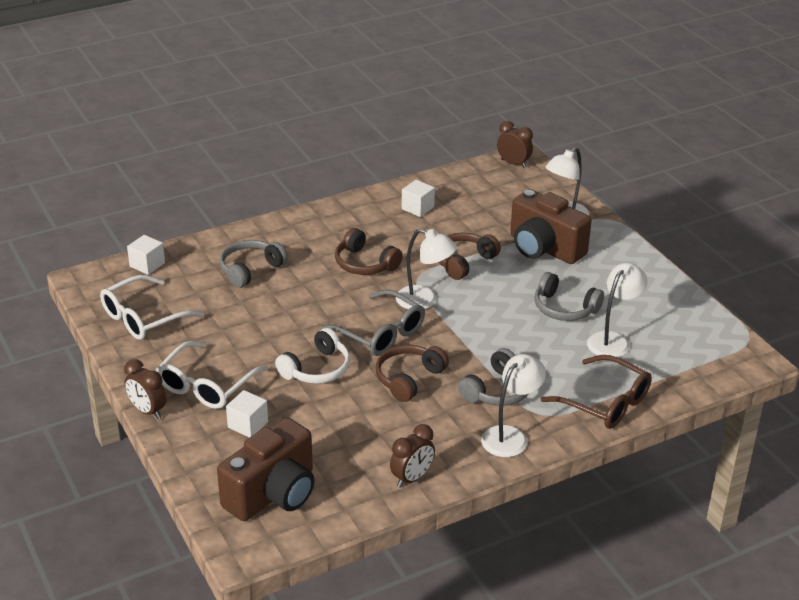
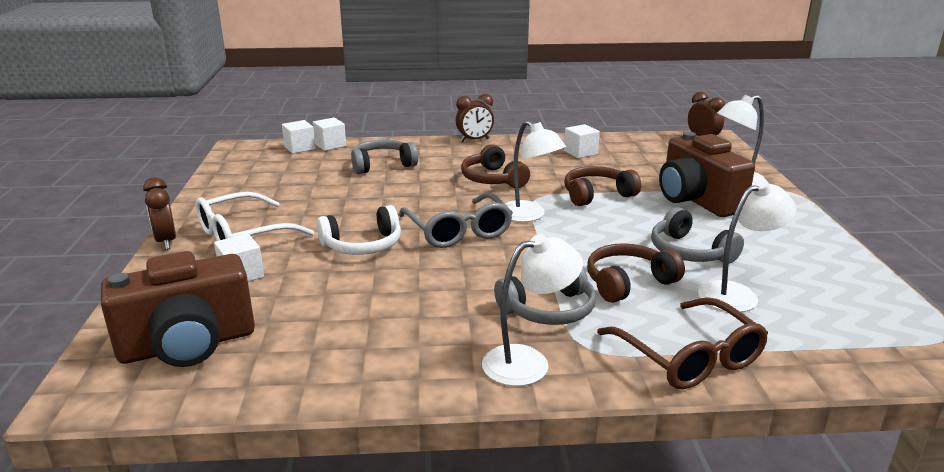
camera: 25 degrees right, 10 degrees down
(144, 317) = (253, 178): white glasses -> none
(174, 253) = (330, 145): none -> white cube
(408, 378) = (452, 274): brown headphones -> brown headphones (628, 282)
(412, 478) = (361, 374): brown clock -> brown clock (474, 140)

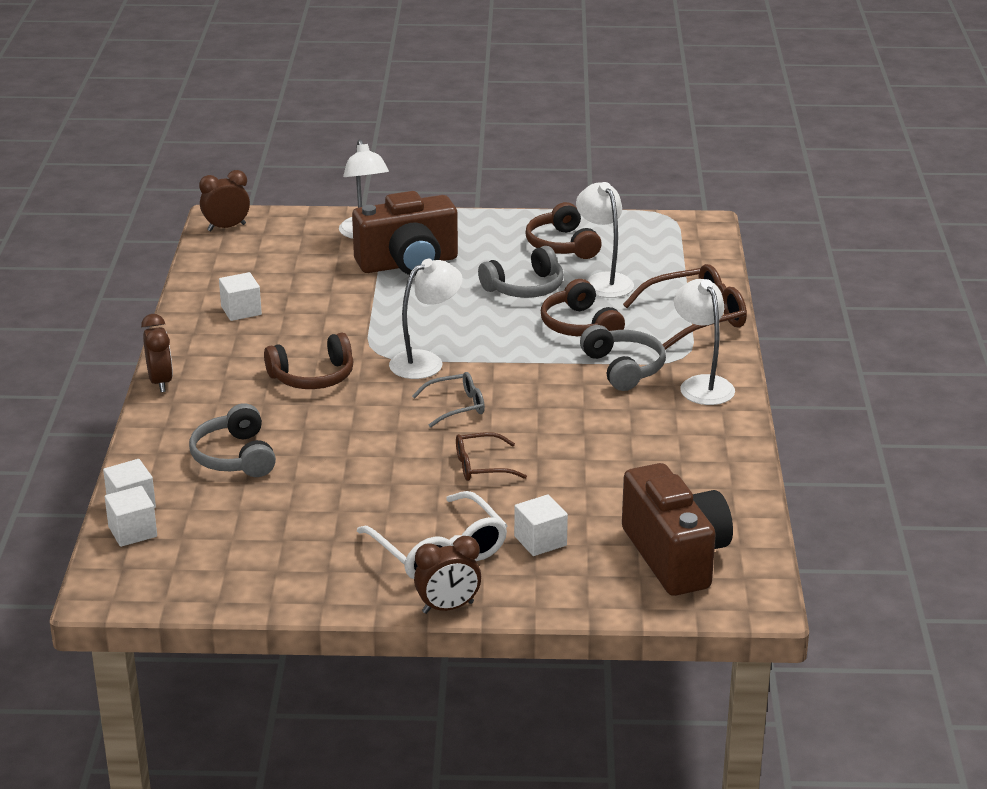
camera: 85 degrees left, 5 degrees up
(363, 245) = (482, 466): white headphones -> brown glasses
(458, 231) = (456, 406): grey glasses -> grey glasses, size x0.59
(597, 195) = (379, 316): brown headphones -> brown headphones (562, 245)

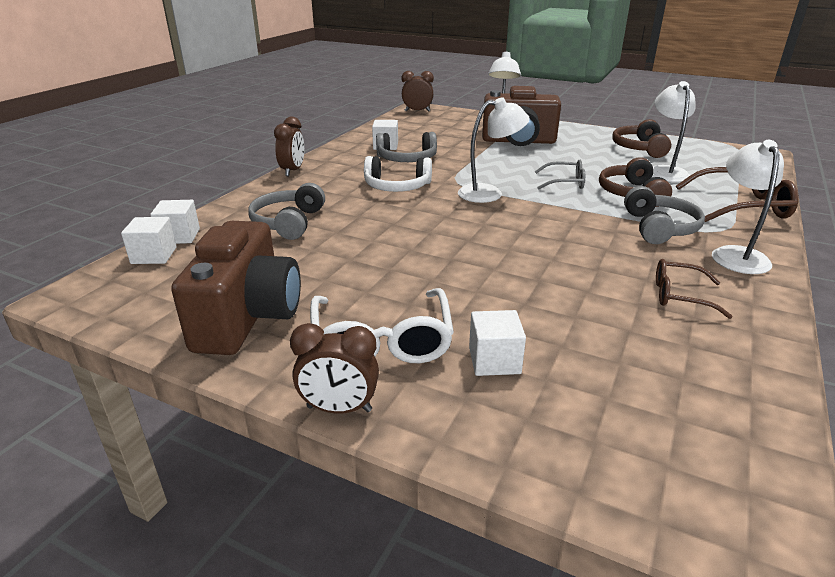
camera: 25 degrees right, 0 degrees up
(313, 377) = (397, 187): brown headphones -> white headphones
(456, 406) = (491, 225): grey glasses -> grey glasses (564, 182)
(482, 466) = (482, 274): brown glasses -> brown glasses (680, 296)
(525, 288) = (597, 165): grey headphones -> grey headphones (407, 159)
(675, 556) = (653, 428): brown camera -> brown camera (248, 317)

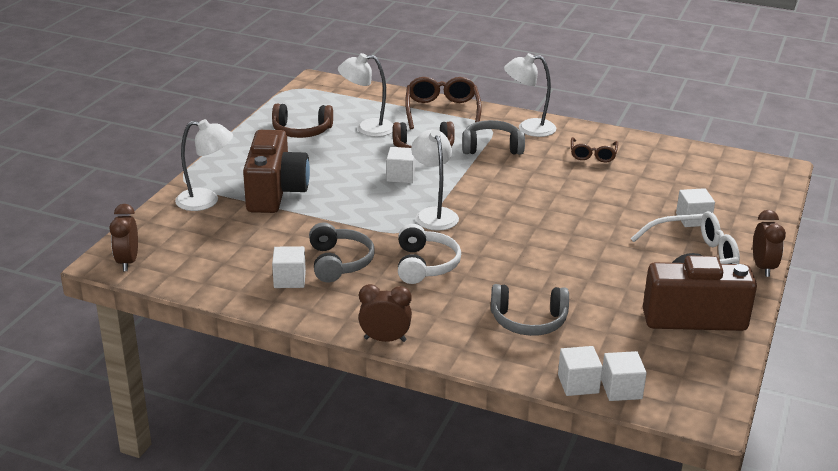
camera: 95 degrees left, 0 degrees up
(564, 182) = (401, 176): grey glasses -> white cube

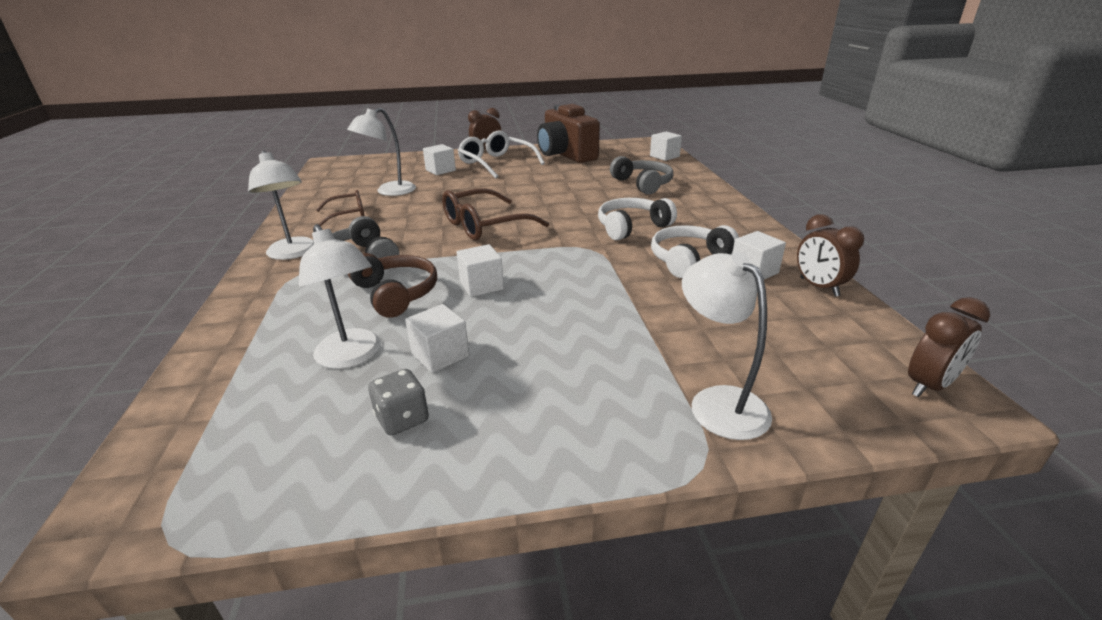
camera: 120 degrees left, 0 degrees up
(275, 192) = (619, 352): brown camera -> none
(301, 131) = (402, 419): brown headphones -> grey dice
(339, 262) = (689, 260): grey headphones -> white headphones
(385, 339) = (745, 213): brown clock -> brown clock (818, 287)
(434, 214) = (544, 246): white lamp -> white lamp (389, 191)
(442, 111) = (258, 317): brown glasses -> brown glasses (485, 225)
(578, 384) = (679, 164): white cube -> white cube (440, 355)

